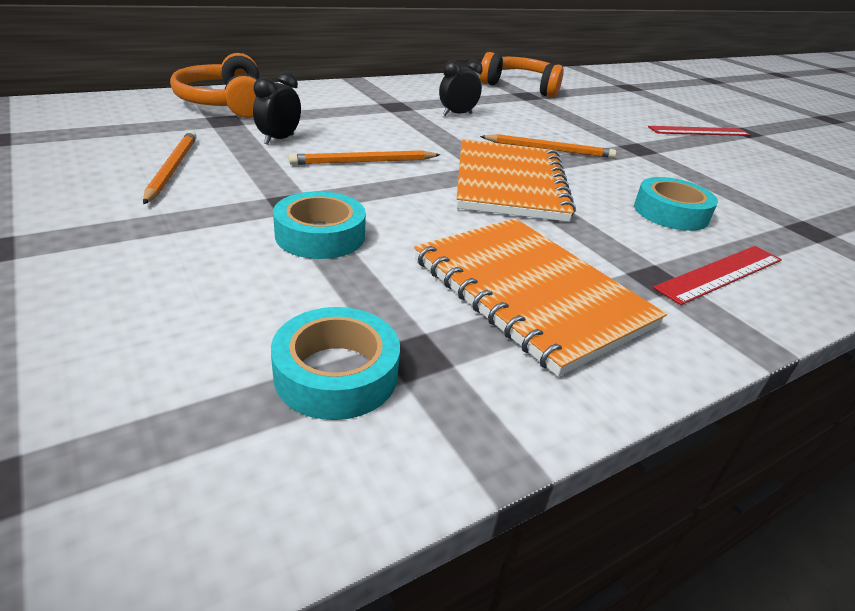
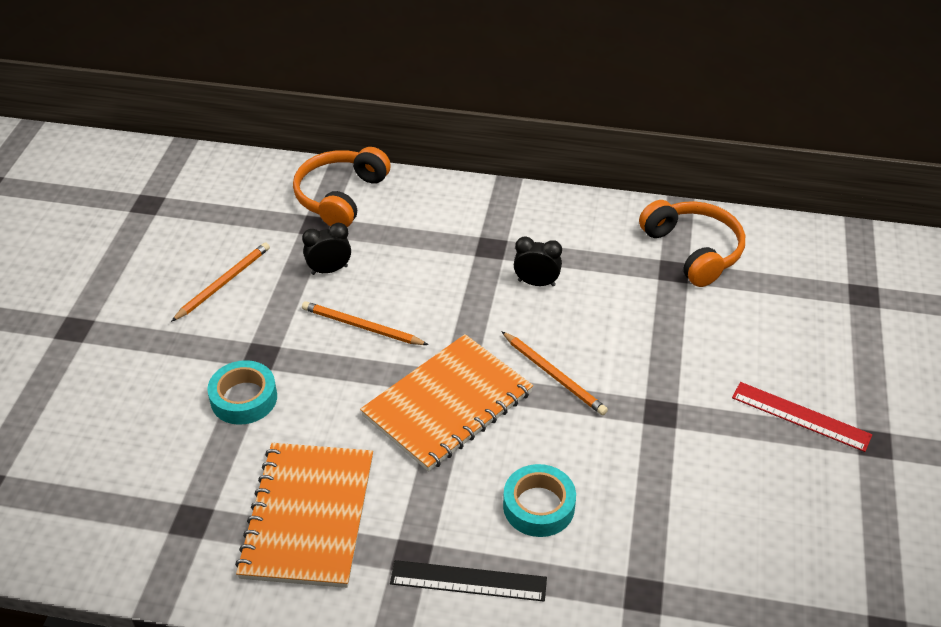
camera: 45 degrees right, 10 degrees up
(336, 373) = (145, 508): turquoise tape -> none
(720, 273) = (468, 581): red ruler -> black ruler

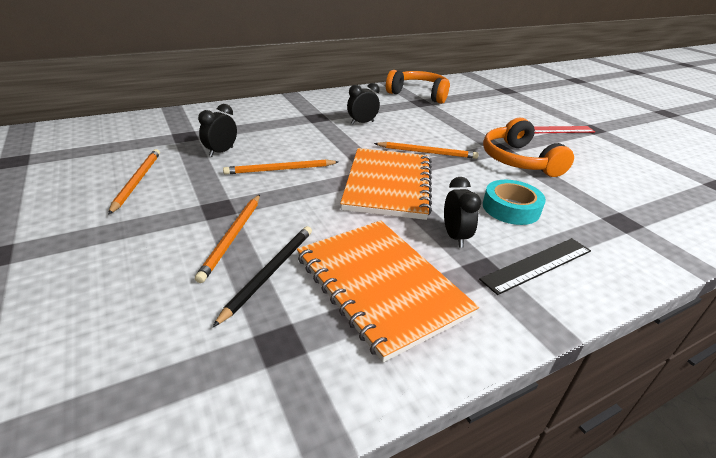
camera: 40 degrees left, 10 degrees down
(239, 453) = (270, 272): none -> black pencil
(244, 398) = (232, 237): turquoise tape -> orange pencil
(341, 196) = (189, 121): orange headphones -> orange headphones (519, 160)
(432, 506) = (455, 236): none -> black clock

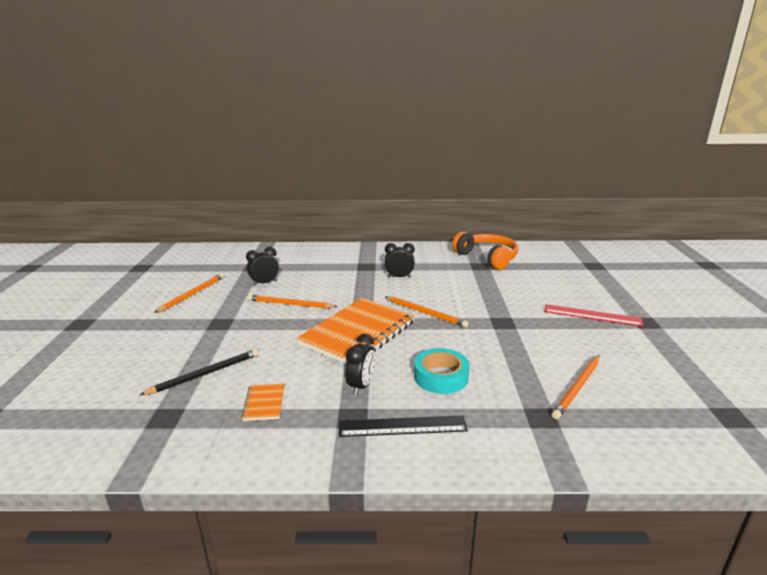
camera: 30 degrees right, 10 degrees down
(232, 237) = (208, 345): orange pencil -> orange pencil (577, 388)
(381, 285) = (264, 403): orange notebook -> orange notebook, size x0.41
(519, 160) = (508, 337): orange headphones -> none

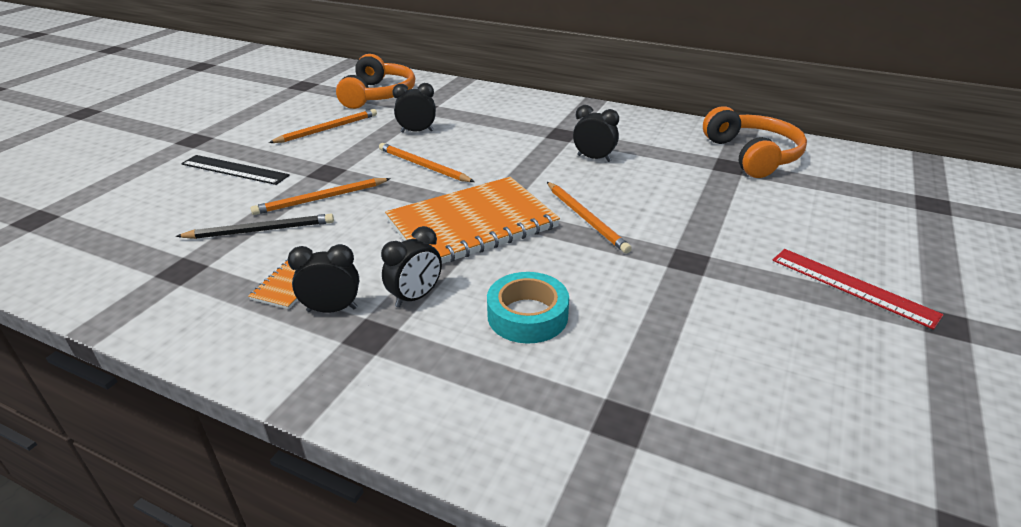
camera: 25 degrees right, 10 degrees up
(211, 264) = (378, 95): none -> orange headphones
(311, 409) = (332, 309): none -> black clock
(402, 426) = (418, 368): black ruler -> black ruler (234, 170)
(577, 388) = (719, 396): orange pencil -> orange pencil (321, 199)

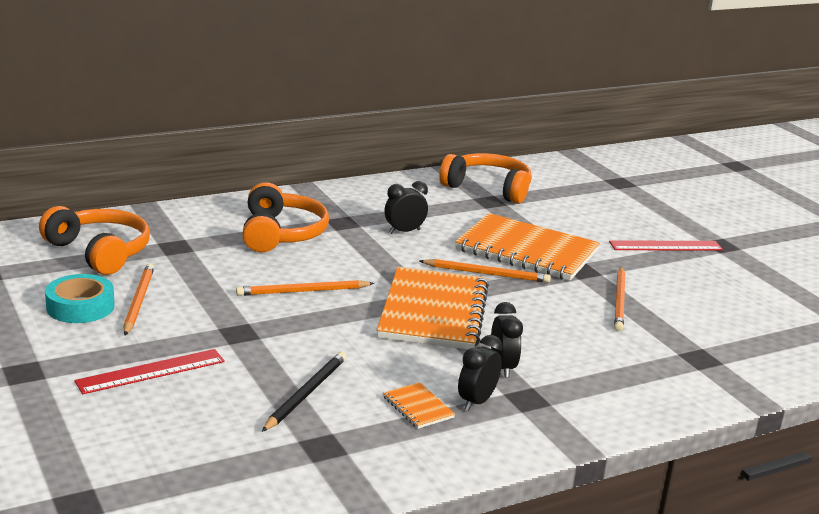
camera: 55 degrees left, 10 degrees down
(234, 170) = (151, 371): black ruler -> red ruler
(321, 199) = (290, 351): orange pencil -> orange pencil (619, 301)
(417, 131) = (226, 268): black clock -> none
(502, 124) = (281, 233): none -> orange headphones
(527, 315) = (574, 341): turquoise tape -> turquoise tape (80, 307)
(670, 218) = (527, 250): none -> orange notebook

